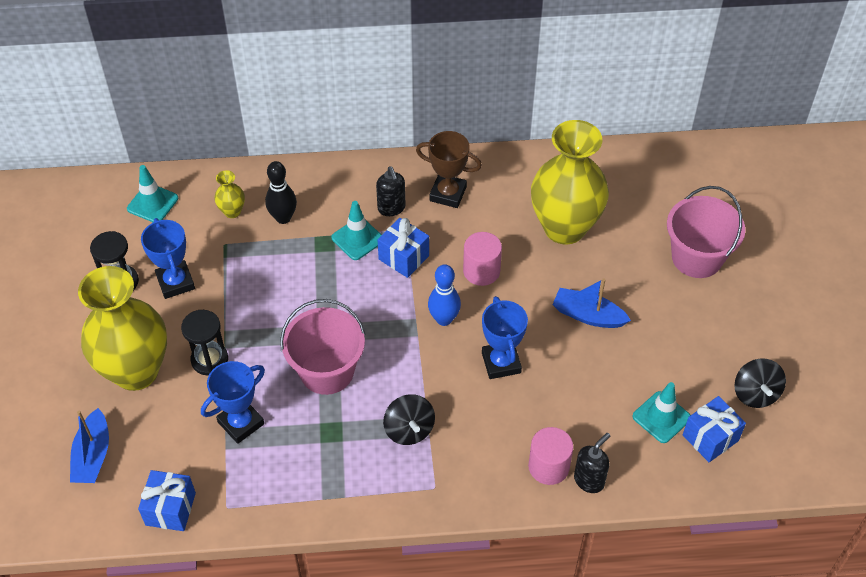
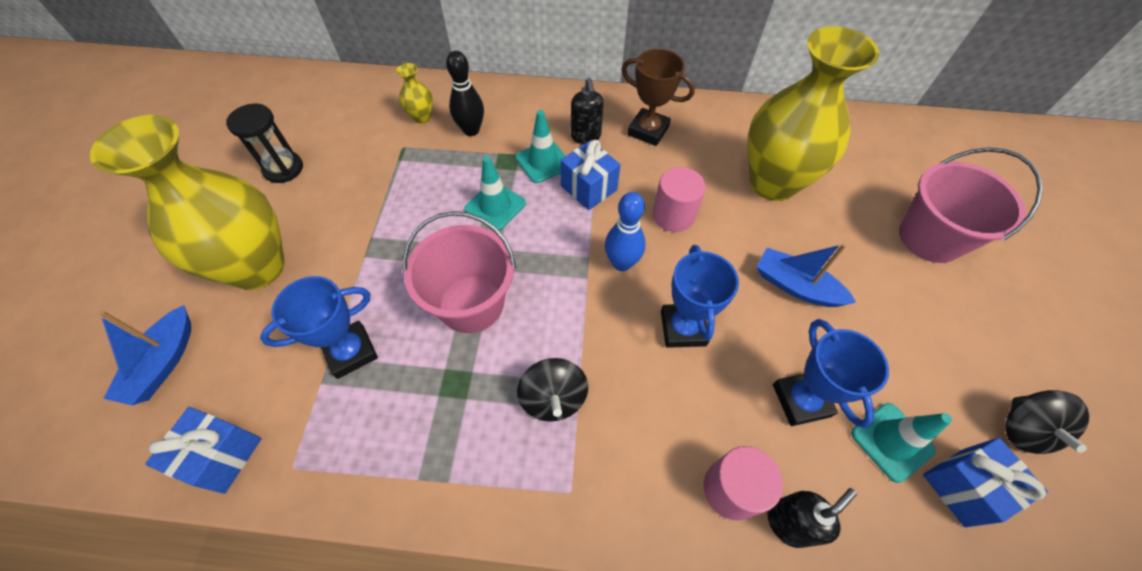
camera: 10 degrees right, 5 degrees up
(152, 203) = (346, 99): turquoise traffic cone -> turquoise traffic cone (495, 206)
(175, 282) = (339, 178): blue trophy -> blue trophy (801, 400)
(209, 360) = (343, 267): black hourglass -> none

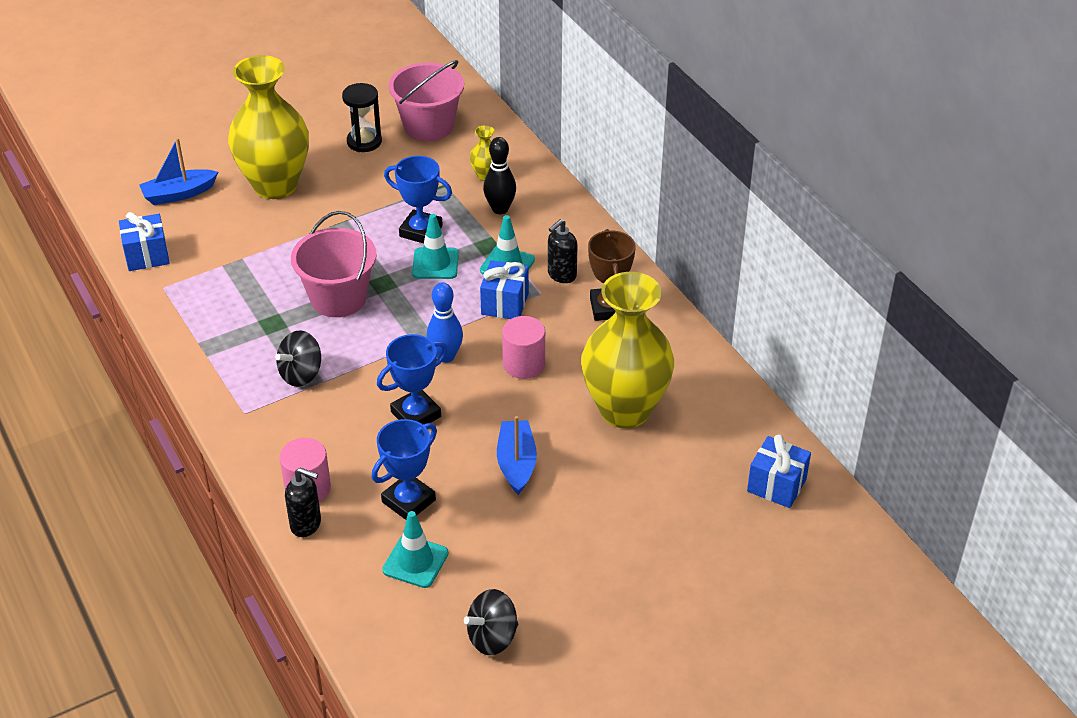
camera: 55 degrees right, 15 degrees down
(351, 352) = (253, 265): blue trophy -> blue trophy (421, 231)
(929, 238) = (658, 533): pink bucket -> pink bucket (428, 126)
(963, 487) = (410, 611): blue gift -> blue gift (776, 485)

